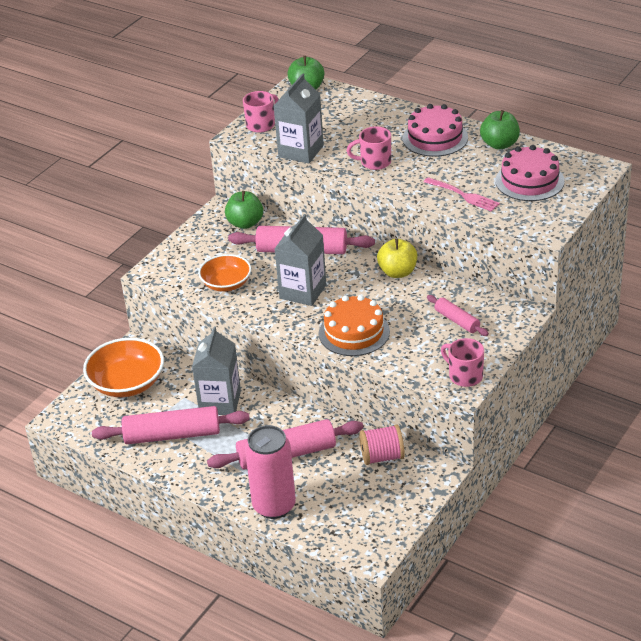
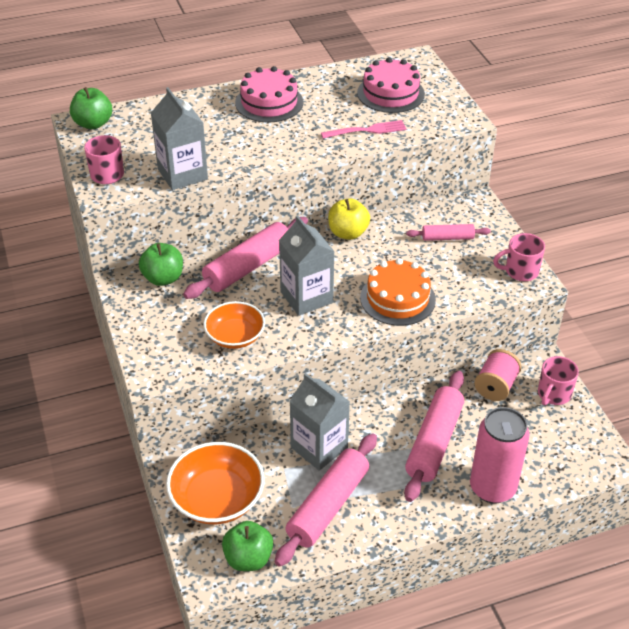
camera: 55 degrees left, 5 degrees up
(374, 162) = (258, 147): pink mug -> pink mug (553, 394)
(499, 144) = (323, 80): green apple -> green apple (248, 558)

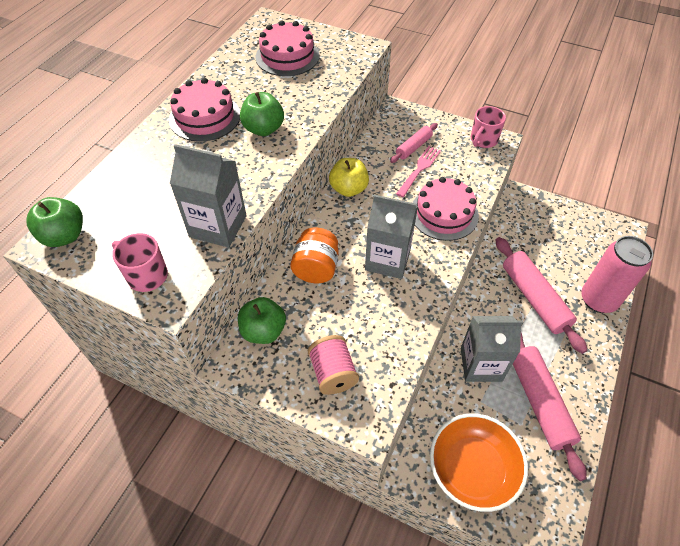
camera: 45 degrees left, 10 degrees up
(235, 336) = (382, 333): orange bowl -> none
(248, 267) = (316, 268): pink rolling pin -> orange jar
(248, 558) = (548, 493): green apple -> green apple (264, 129)
(366, 130) = (311, 95): pink fork -> pink fork (419, 170)
(397, 298) = (444, 214): orange cake -> pink cake
(495, 386) = (516, 232): pink spool -> pink spool (333, 373)
(553, 394) = (548, 212): pink mug -> none

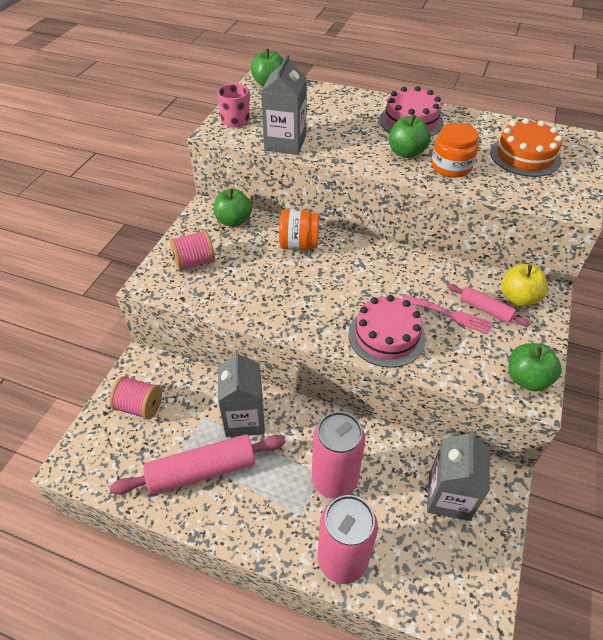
camera: 85 degrees right, 5 degrees down
(287, 56) = (525, 156): pink cake -> orange cake
(294, 103) = (451, 167): none -> orange jar
(348, 189) = (402, 260): yellow apple -> yellow apple (518, 298)
(387, 260) = (315, 291): grey carton -> grey carton (449, 496)
(472, 469) = (140, 406): orange bowl -> pink spool
(483, 140) = (527, 379): pink mug -> green apple
(534, 298) = (334, 479): pink rolling pin -> pink can

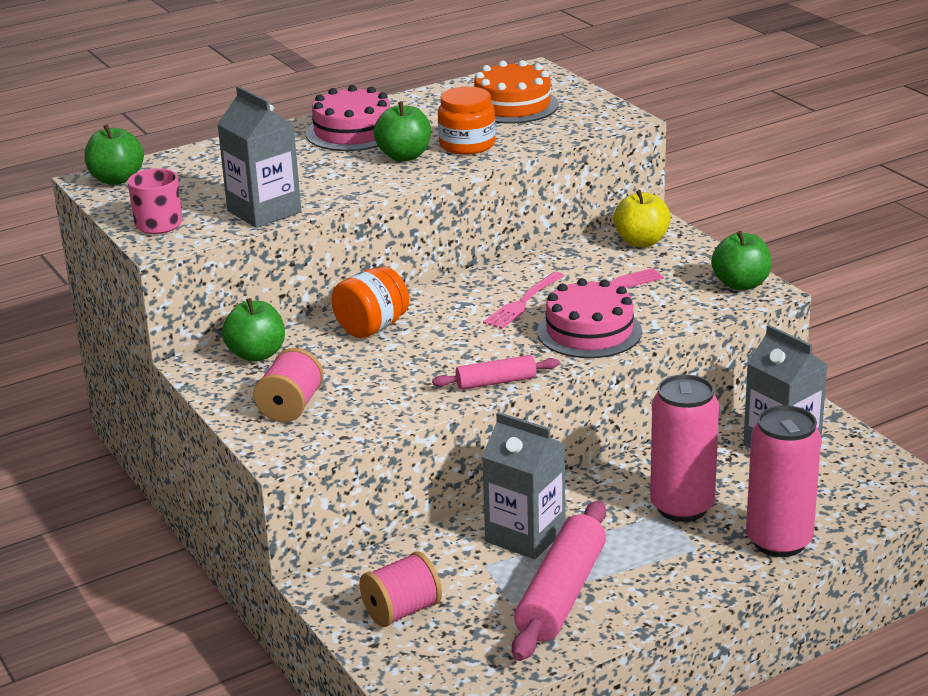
camera: 50 degrees left, 20 degrees down
(388, 287) = (523, 302): none -> pink fork
(485, 309) = (631, 265): pink rolling pin -> pink rolling pin (496, 382)

